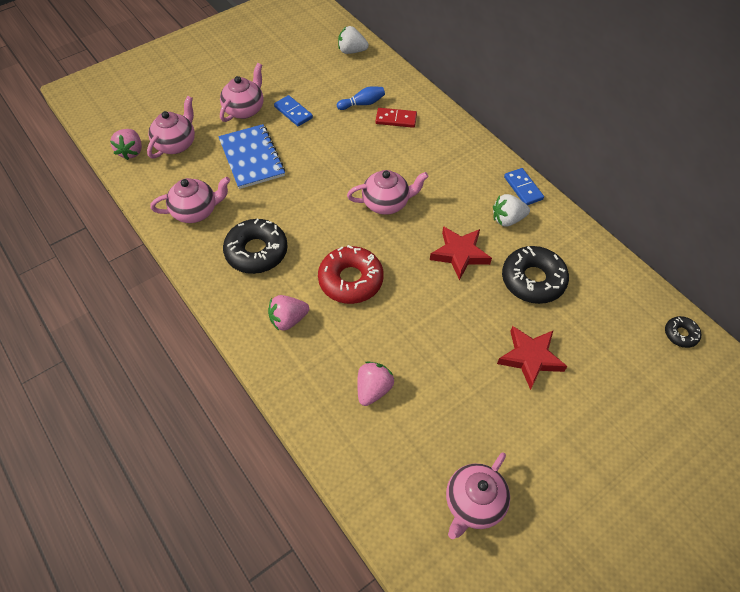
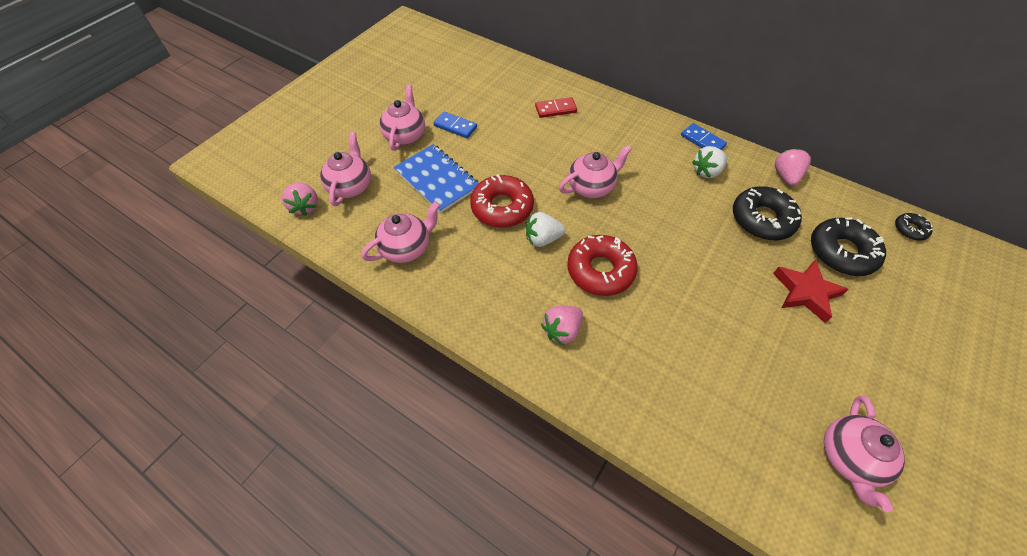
camera: 20 degrees left, 0 degrees up
(256, 252) = (491, 270): black donut -> black donut (841, 252)
(295, 199) = (502, 207): none -> red donut
(351, 51) = (480, 59): white strawberry -> white strawberry (543, 239)
(362, 104) = (517, 103): blue bowling pin -> none
(373, 389) = (686, 374): pink strawberry -> pink strawberry (785, 176)
(459, 254) = (685, 215): red star -> none

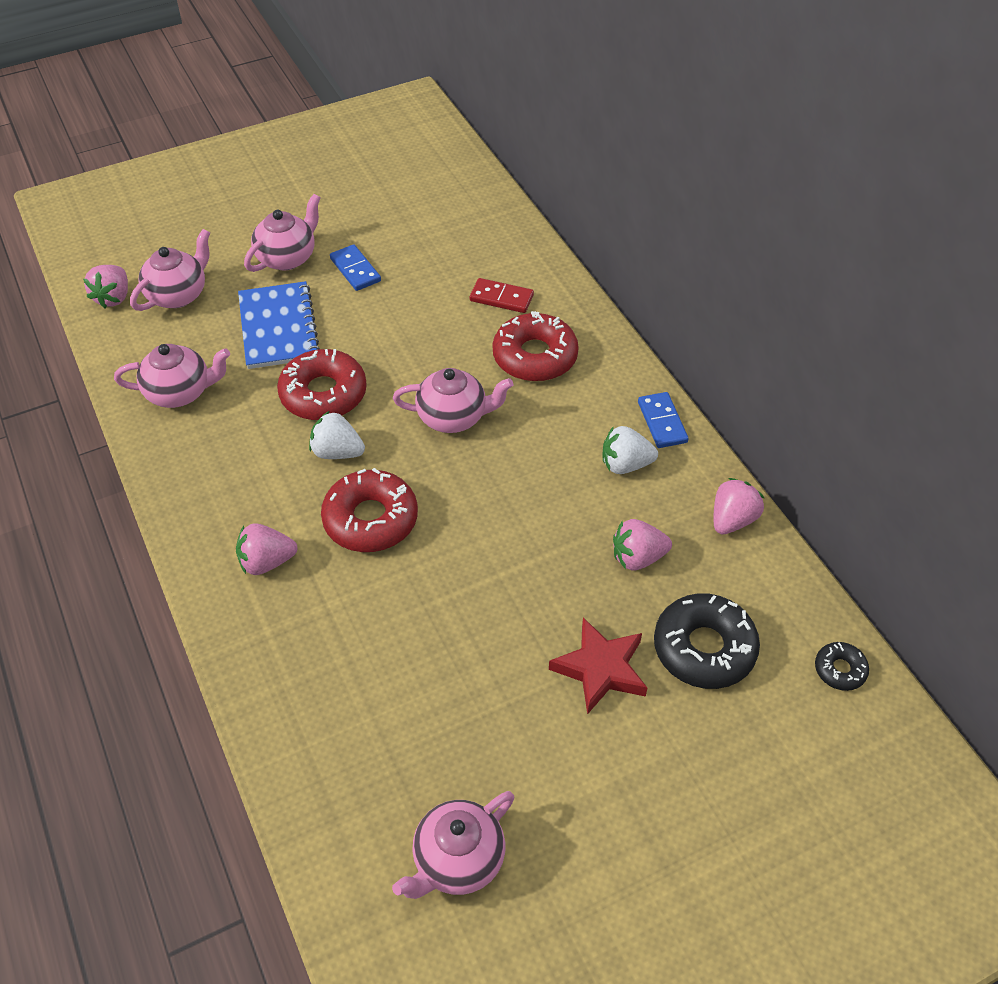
camera: 30 degrees right, 5 degrees down
(604, 134) = (535, 356): none -> red donut
(762, 219) = (637, 557): black donut -> pink strawberry

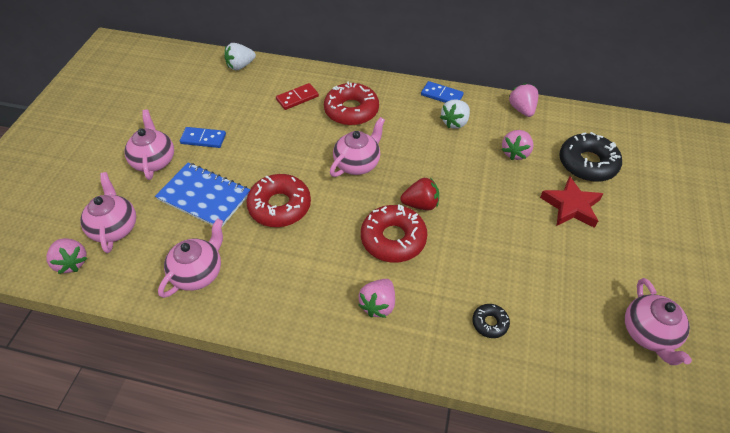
camera: 50 degrees left, 0 degrees up
(337, 452) = (330, 225): white strawberry -> white strawberry (240, 66)
(448, 513) = (420, 204): none -> red strawberry
(840, 670) = (632, 129): black donut -> black donut (490, 323)

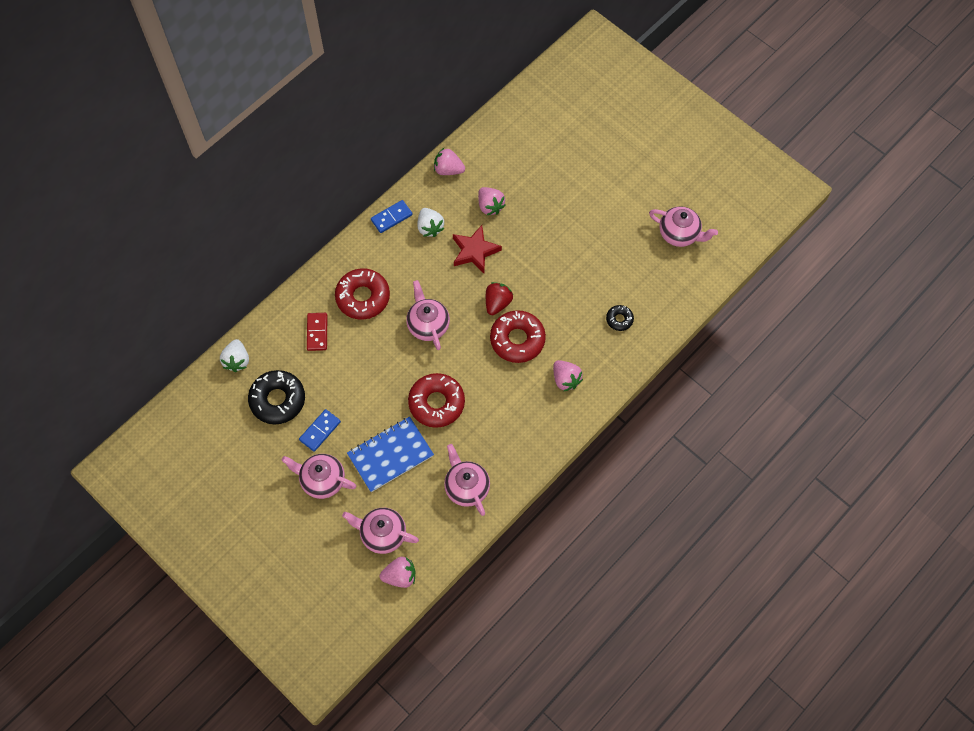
camera: 60 degrees left, 15 degrees up
(571, 206) = (562, 205): red star -> red star (475, 251)
(587, 163) = (532, 165): black donut -> black donut (277, 400)

